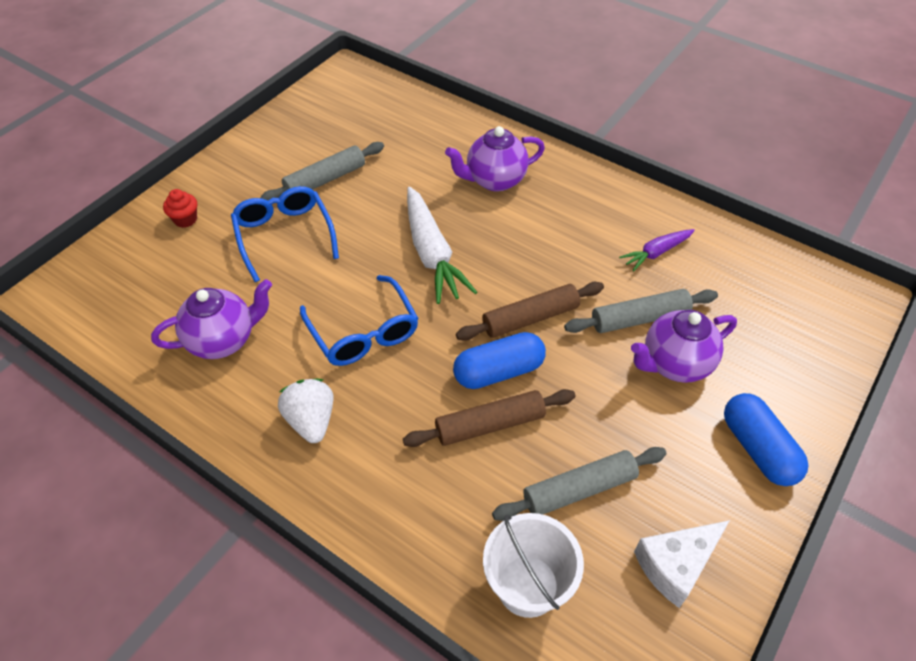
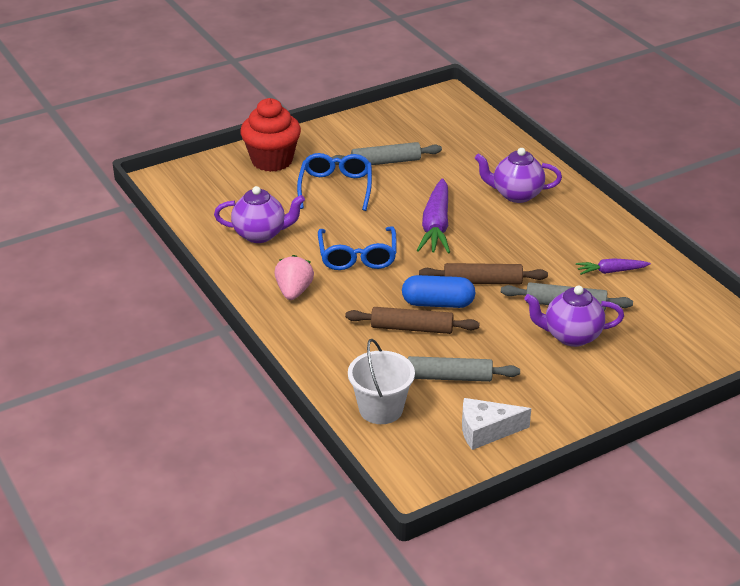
camera: 25 degrees right, 15 degrees down
(185, 219) = (272, 160): red cupcake -> red cupcake, size x2.33
(311, 420) = (294, 291): white strawberry -> pink strawberry
(432, 253) = (436, 226): white carrot -> purple carrot
(757, 449) = (594, 396): blue capsule -> none

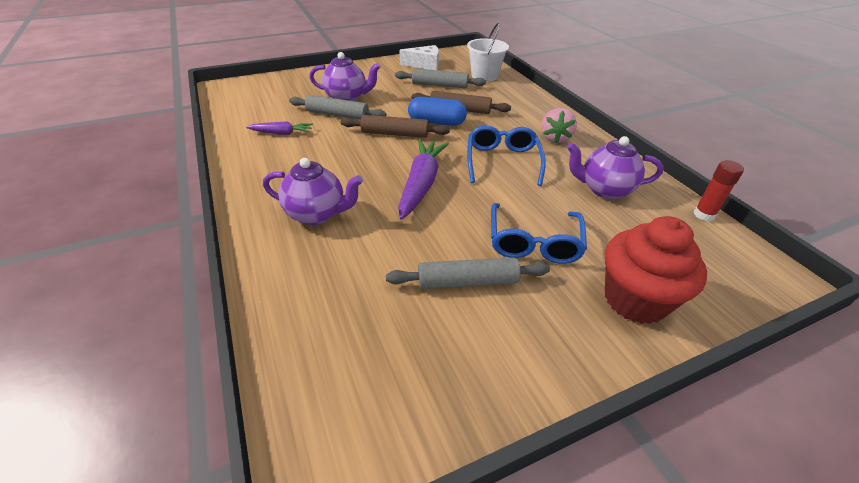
camera: 175 degrees left, 5 degrees up
(180, 219) = (704, 215): none -> red glue stick

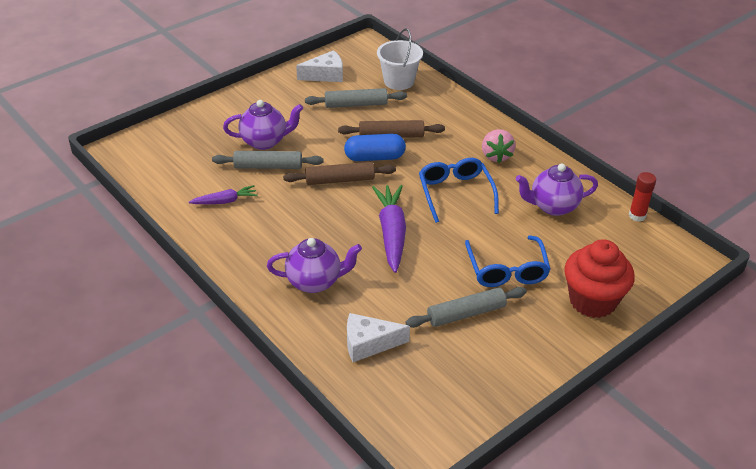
camera: 15 degrees left, 0 degrees up
(335, 292) = (369, 344): none -> white cheese

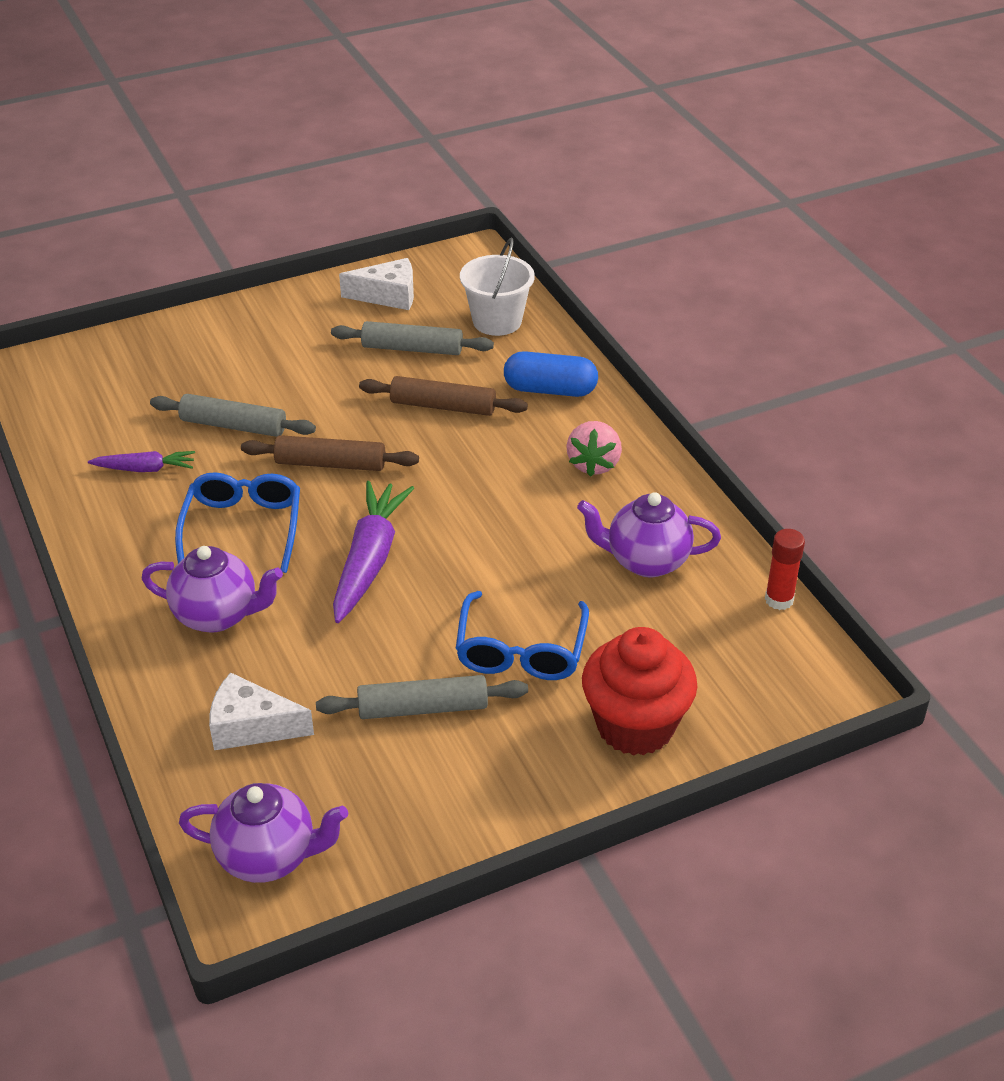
camera: 15 degrees right, 0 degrees up
(265, 141) = (247, 386): purple teapot -> purple teapot (268, 857)
(374, 157) = (401, 436): blue capsule -> blue capsule (550, 390)
(455, 193) = (499, 514): blue glasses -> blue glasses (243, 529)

